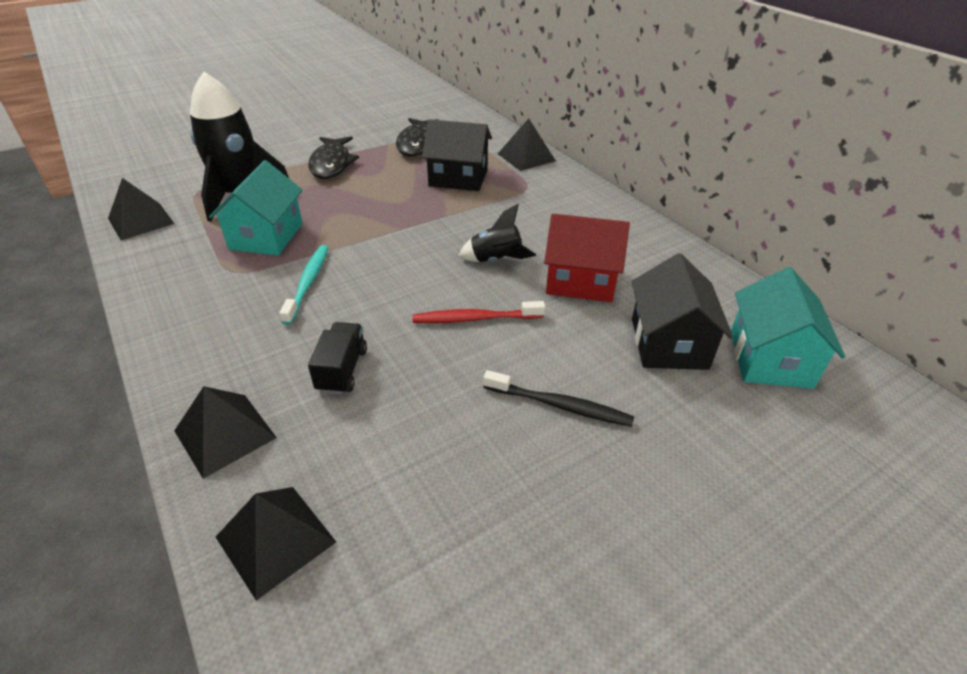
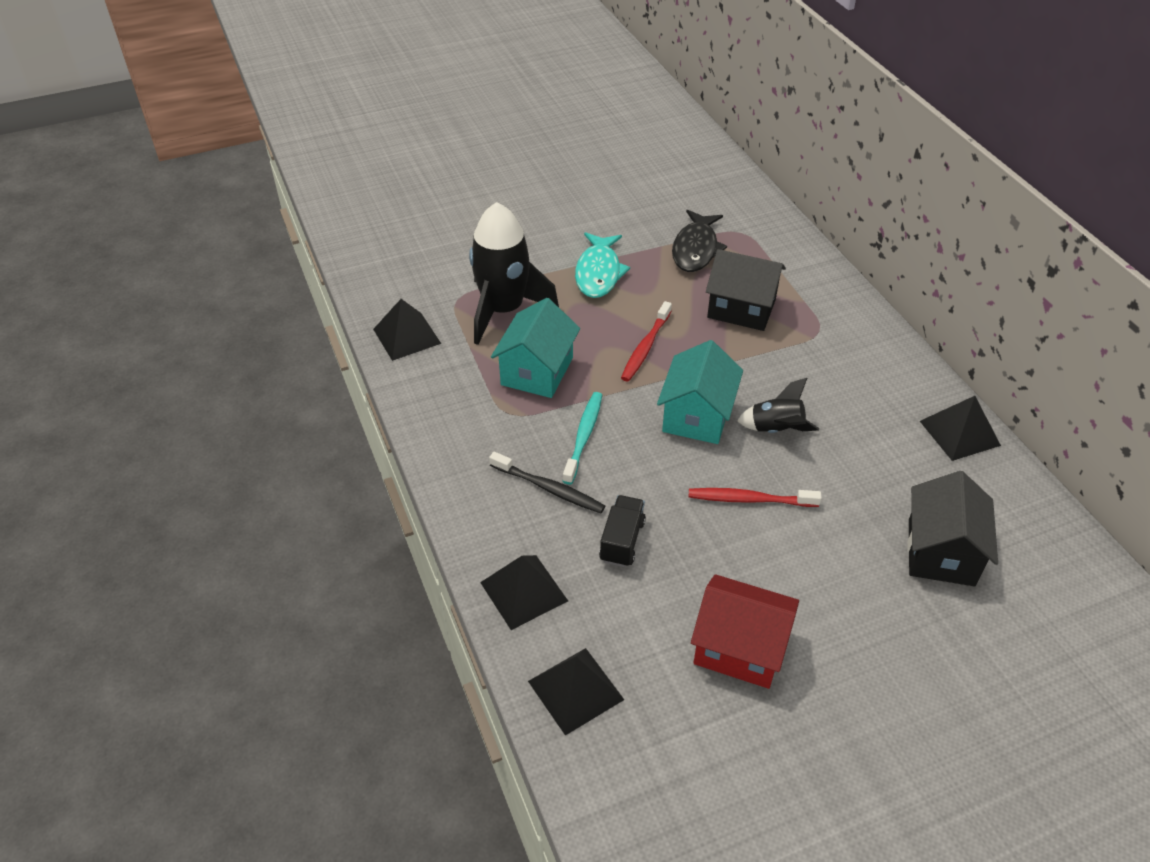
camera: 10 degrees right, 5 degrees up
(331, 164) = (598, 273): black fish -> turquoise fish
(372, 210) = (646, 347): none -> red toothbrush
(526, 157) = (822, 283): black pyramid -> black pyramid (959, 433)
(559, 405) = (822, 604): black toothbrush -> black toothbrush (548, 488)
(581, 281) = (862, 467): red house -> red house (739, 648)
(770, 359) = (1040, 582): turquoise house -> turquoise house (697, 416)

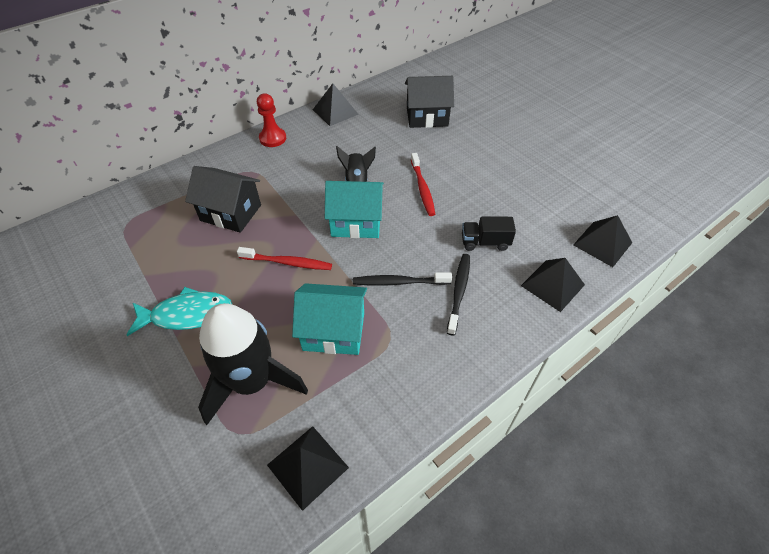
camera: 105 degrees left, 5 degrees up
(583, 437) = (399, 282): turquoise toothbrush -> black toothbrush
(695, 249) = (150, 250): black fish -> none
(739, 648) = (531, 181): red house -> none
(741, 308) = (231, 213): black house -> black house turned 75 degrees counterclockwise
(891, 356) = (273, 138): none -> red pawn

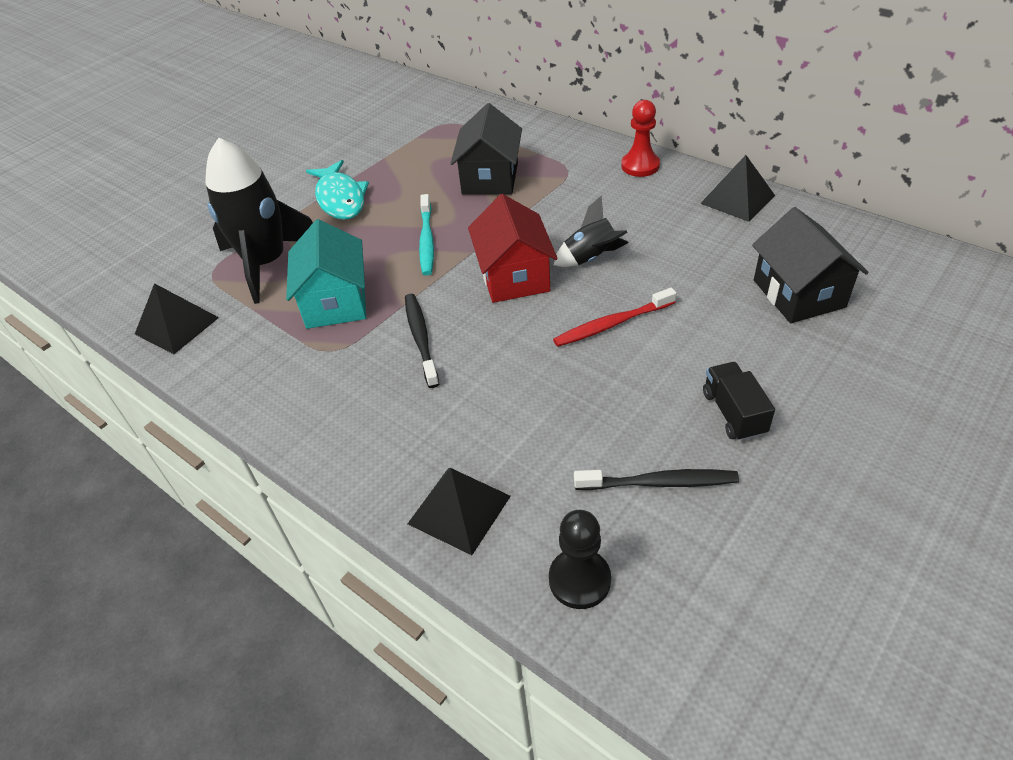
camera: 80 degrees right, 5 degrees down
(287, 262) = (427, 240): red toothbrush -> turquoise toothbrush
(356, 222) = (514, 276): turquoise house -> red house
(459, 292) = (418, 400): black toothbrush -> black toothbrush (658, 483)
(485, 242) = (523, 414): black truck -> black truck (733, 413)
(602, 243) = (579, 580): black pyramid -> black pawn

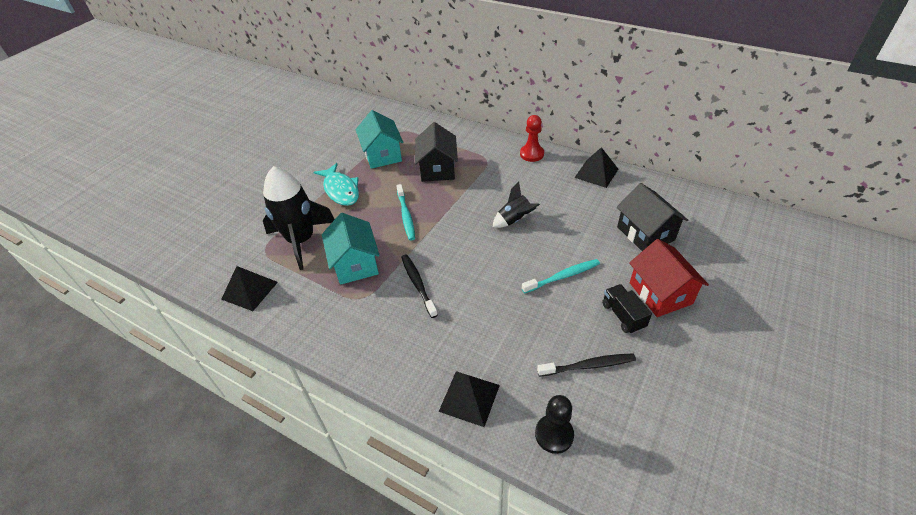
camera: 10 degrees left, 0 degrees up
(413, 154) = (382, 155): none -> turquoise house
(514, 276) = (468, 236): red house -> red house (660, 293)
(612, 324) = (537, 263): red toothbrush -> none
(647, 346) = (562, 276): none -> turquoise toothbrush

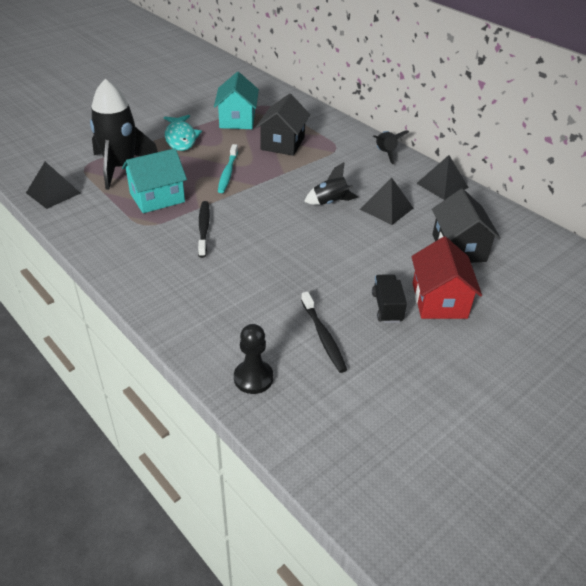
camera: 15 degrees right, 5 degrees down
(355, 264) = (157, 198): turquoise house -> turquoise house turned 60 degrees clockwise
(469, 398) = (193, 327): black pyramid -> black pyramid (386, 208)
(531, 154) = (385, 153): red pawn -> black rocket
(562, 276) = (347, 260): turquoise toothbrush -> none
(588, 366) = (323, 336): black toothbrush -> black toothbrush turned 60 degrees clockwise

